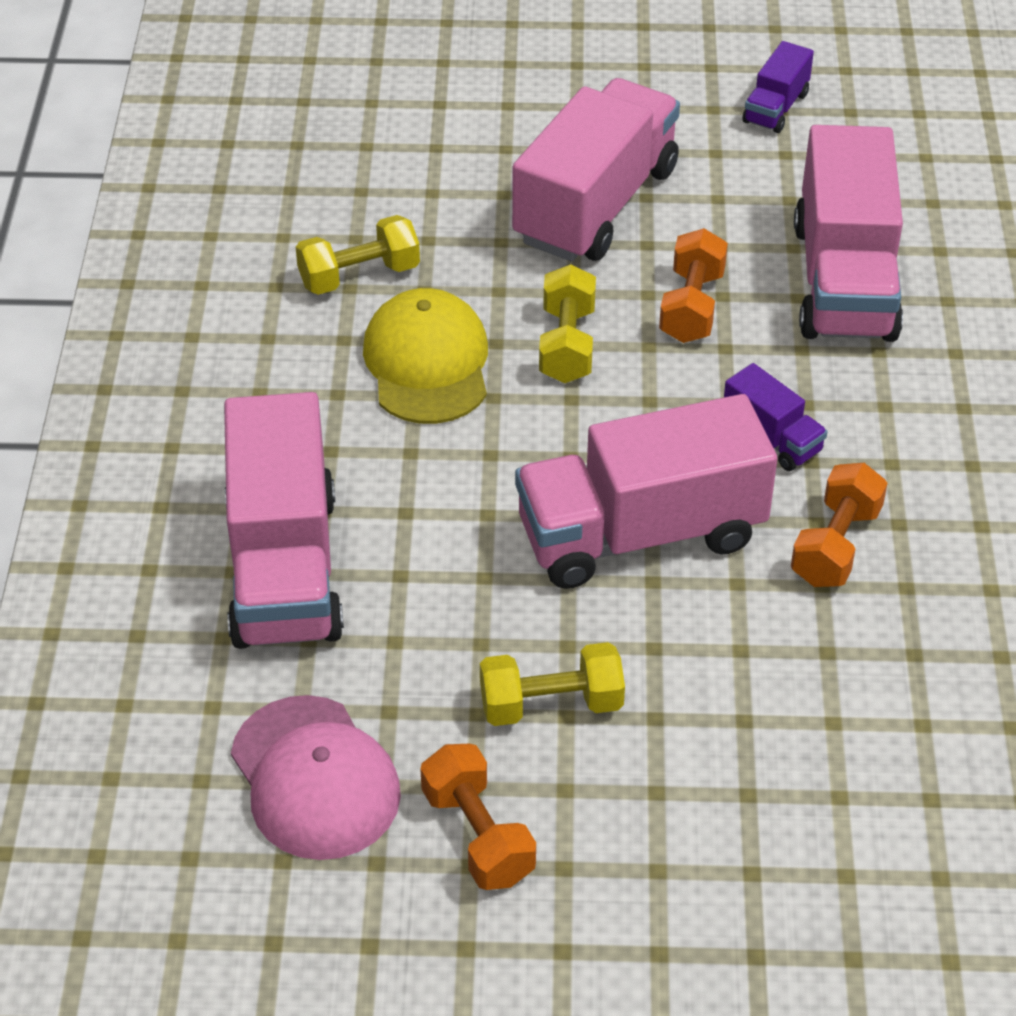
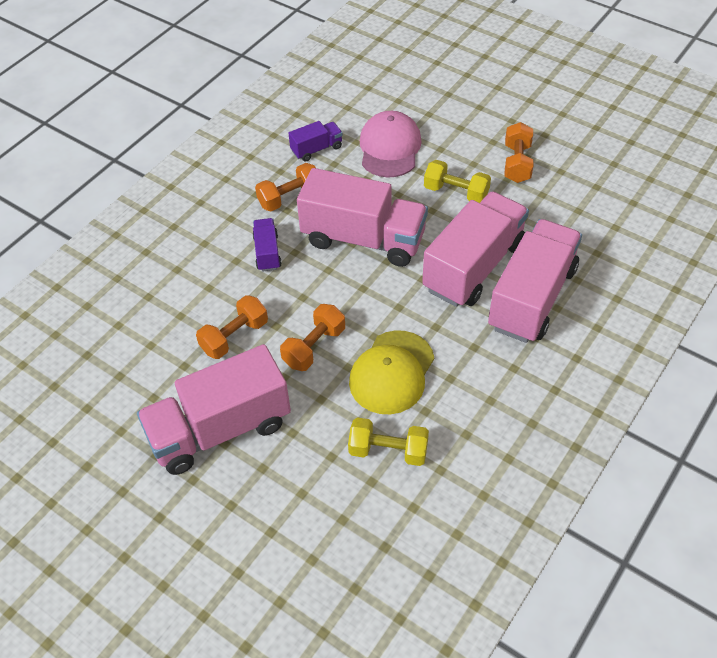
camera: 145 degrees left, 5 degrees up
(315, 778) = (568, 208): pink cap -> pink cap (390, 148)
(567, 344) = (314, 347): yellow dumbbell -> orange dumbbell
(775, 108) = (53, 445): purple truck -> purple truck (316, 149)
(843, 280) = (149, 313): pink truck -> pink truck (474, 267)

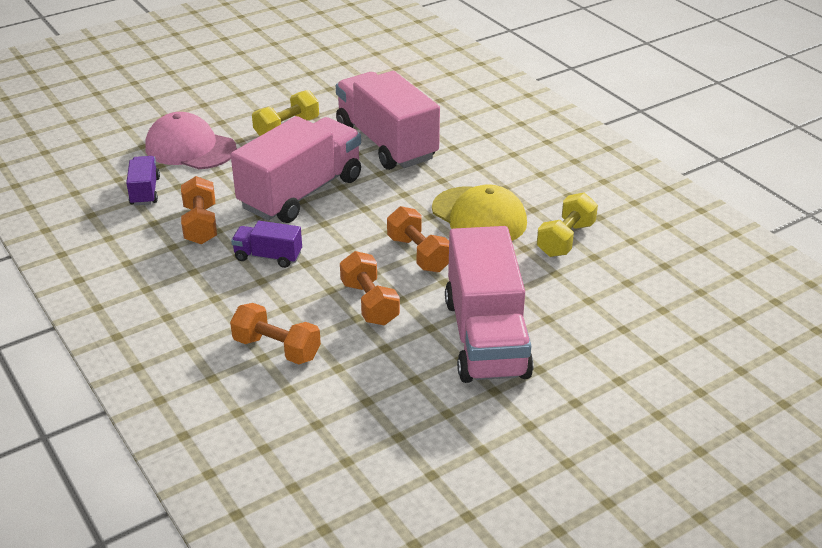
camera: 70 degrees left, 15 degrees down
(517, 163) = (280, 89): orange dumbbell -> orange dumbbell (277, 348)
(532, 298) = (444, 125): pink truck -> none

